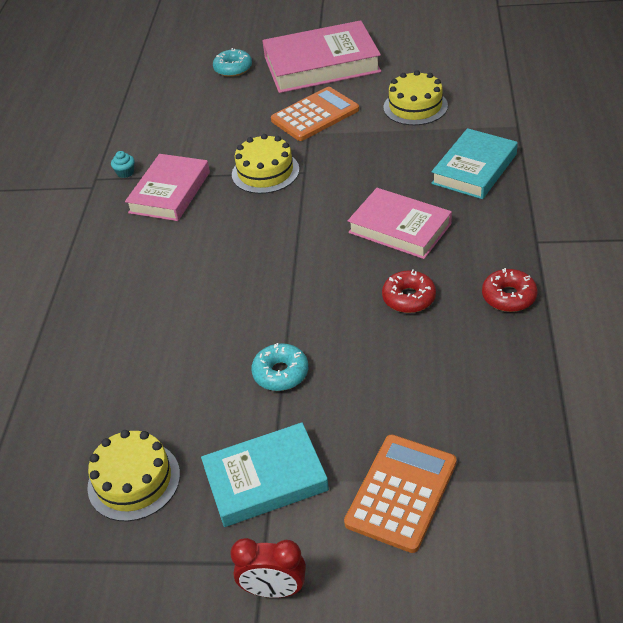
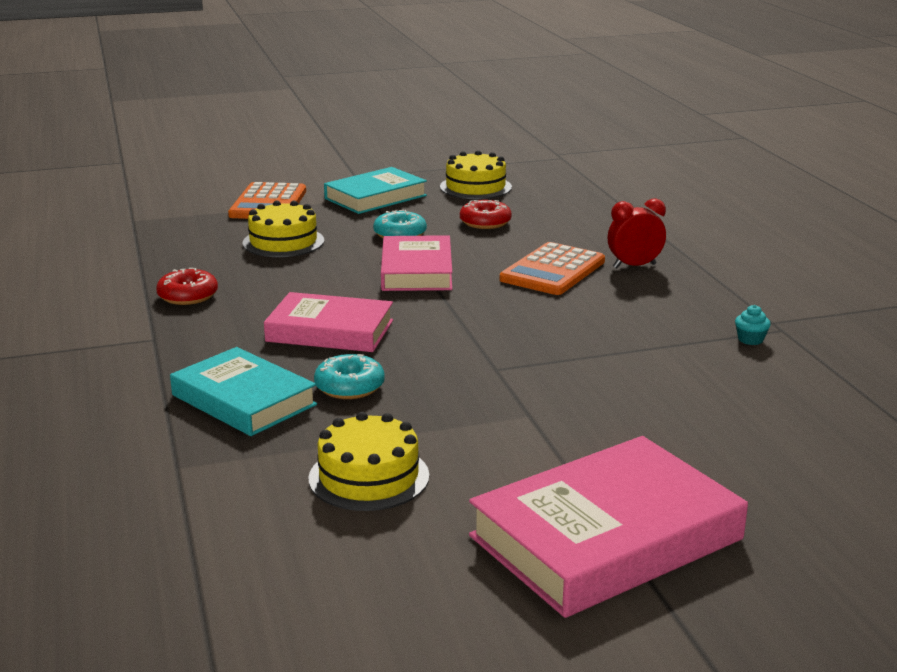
camera: 155 degrees right, 20 degrees down
(170, 192) = (660, 328): pink book -> pink book (416, 271)
(233, 69) = (780, 506): turquoise donut -> turquoise donut (349, 387)
(265, 172) = (552, 362): yellow cake -> yellow cake (283, 242)
(274, 590) = (341, 171): red clock -> red clock (634, 266)
(315, 115) = (540, 442): orange calculator -> orange calculator (552, 270)
(408, 298) = (297, 284): red donut -> red donut (485, 222)
(474, 169) = (244, 400): turquoise book -> turquoise book turned 60 degrees counterclockwise

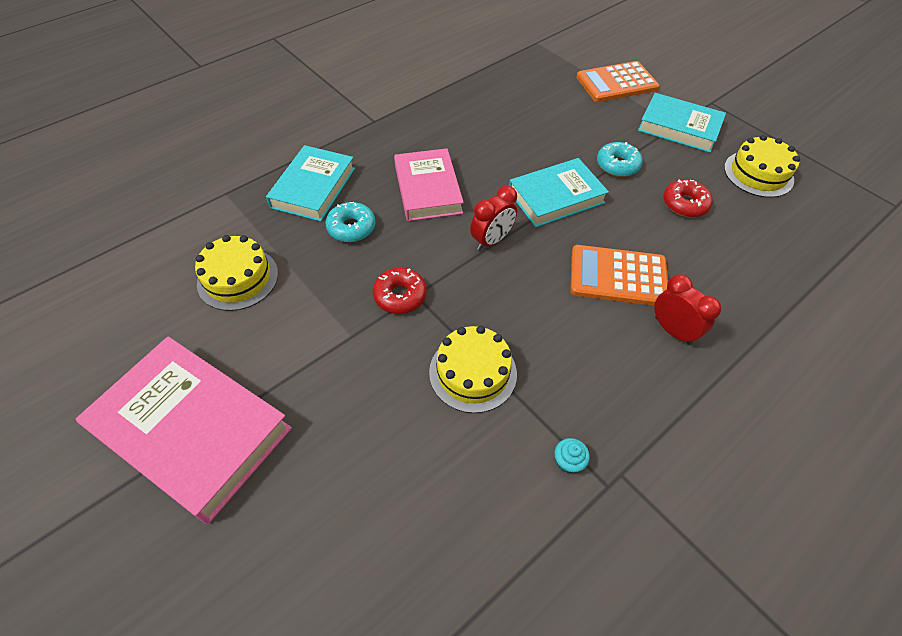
camera: 65 degrees right, 30 degrees up
(188, 296) = (440, 109): red donut -> red donut (400, 296)
(283, 242) = (555, 115): yellow cake -> yellow cake (473, 372)
(416, 271) = (556, 197): pink book -> turquoise book
(450, 314) = (491, 240): none -> red clock

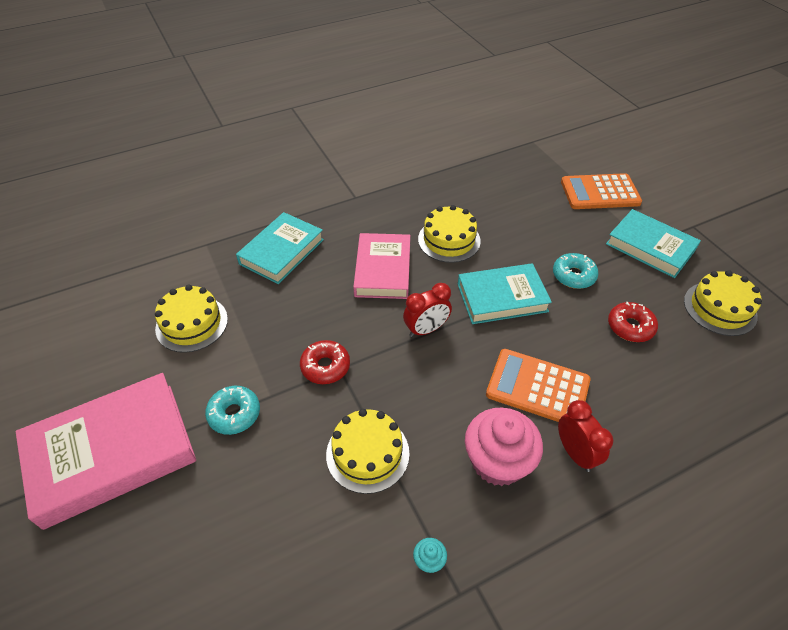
camera: 15 degrees right, 5 degrees down
(192, 430) = (112, 452): pink book -> pink book turned 75 degrees counterclockwise
(351, 228) = (303, 294): turquoise donut -> turquoise donut (234, 414)
(485, 149) = (449, 240): none -> yellow cake
(603, 353) = (497, 461): none -> pink cupcake

